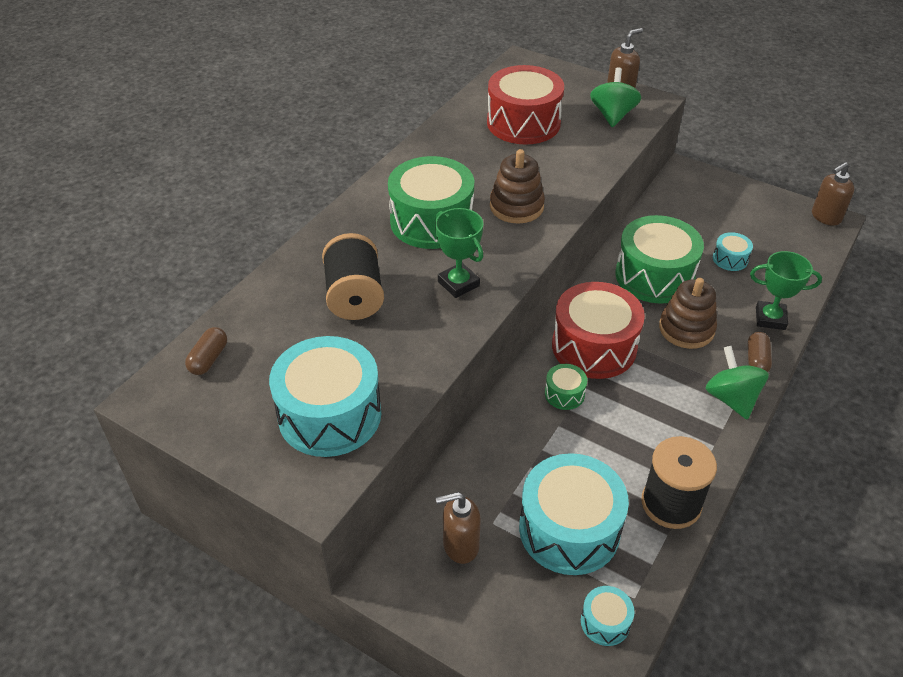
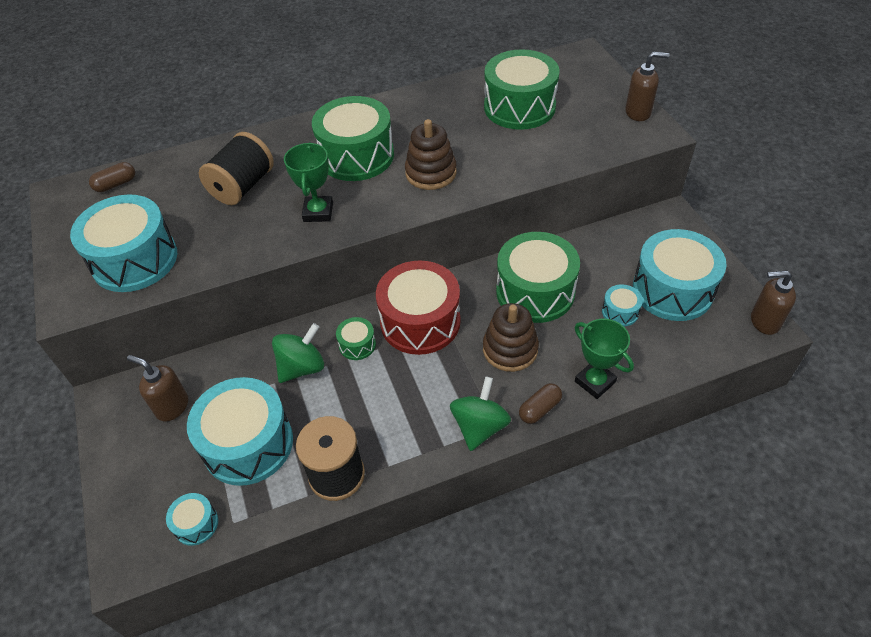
camera: 40 degrees right, 5 degrees up
(523, 123) = (519, 107): red drum -> green drum
(612, 115) = (604, 131): green spinning top -> green spinning top (302, 367)
(746, 225) = (672, 290): none -> turquoise drum

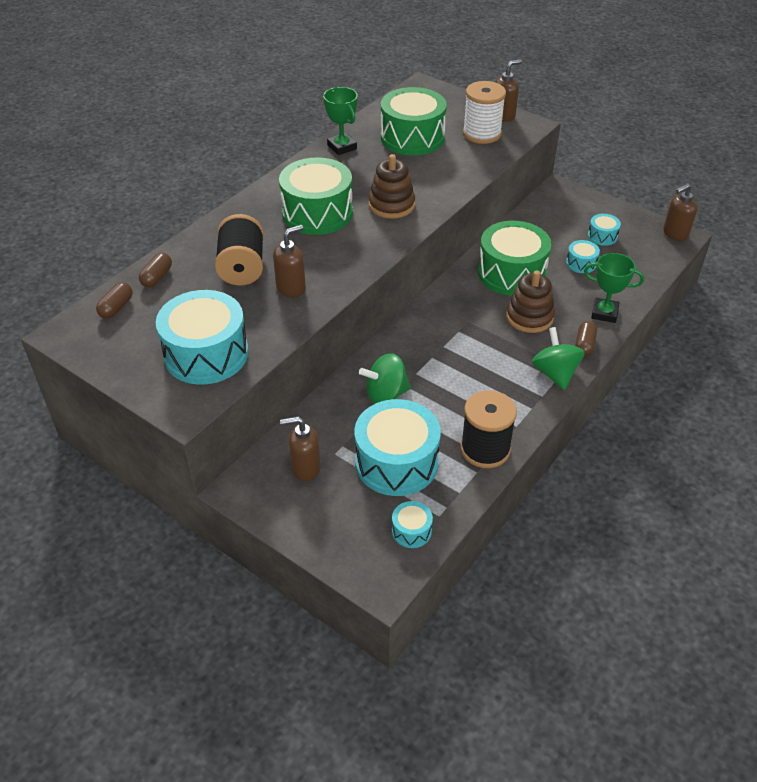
camera: 35 degrees left, 5 degrees down
(171, 168) = (157, 277): none -> brown capsule
(261, 224) = (291, 288): none -> brown soap dispenser
(302, 367) = (386, 394): green spinning top -> green spinning top turned 120 degrees counterclockwise
(318, 212) = (330, 263): green trophy -> green trophy (342, 147)
(357, 345) = (414, 361): green drum -> none
(420, 321) = (447, 326): red drum -> none
(595, 126) = (482, 134): none -> white spool
(672, 290) = (602, 236): turquoise drum -> turquoise drum, size x0.45

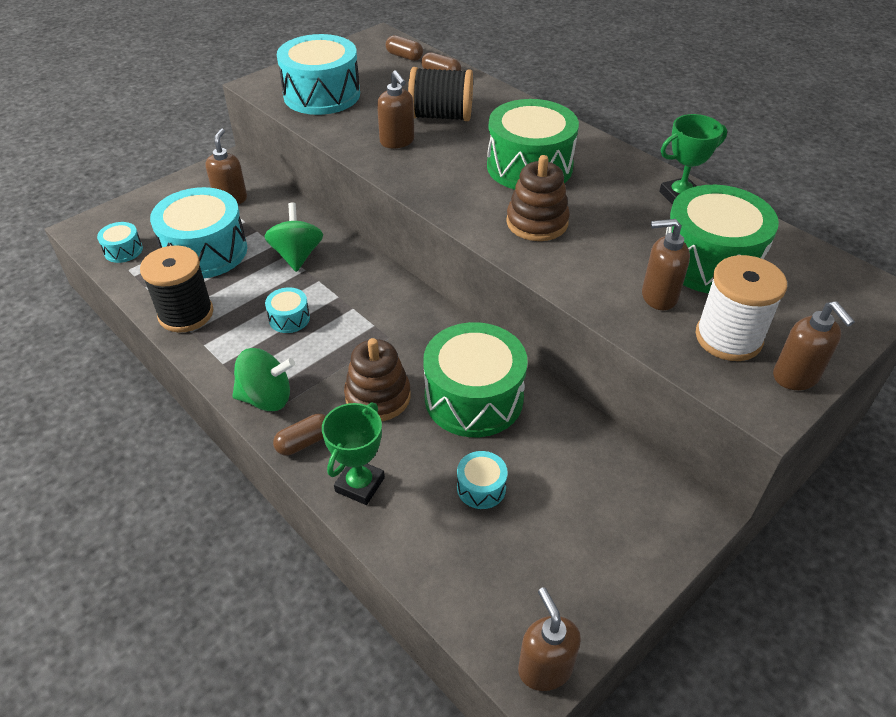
camera: 100 degrees right, 0 degrees up
(454, 156) = (658, 296): none -> brown soap dispenser
(584, 345) = (304, 442): brown capsule -> brown capsule turned 60 degrees counterclockwise
(602, 236) = (549, 539): turquoise drum -> turquoise drum (289, 318)

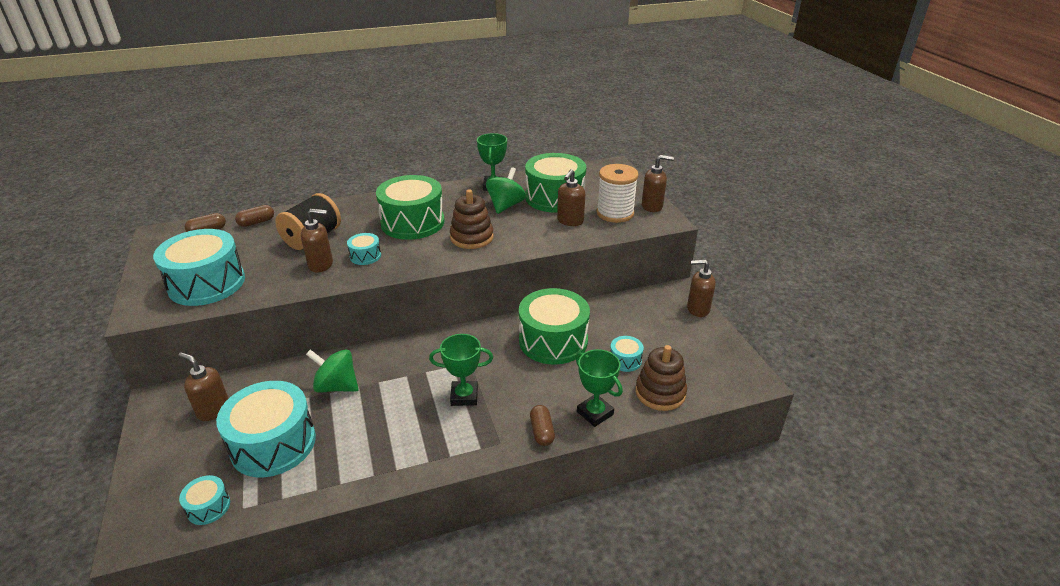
camera: 65 degrees left, 10 degrees down
(186, 314) = (347, 474): black spool -> none
(266, 398) = (485, 442): green spinning top -> green spinning top (505, 206)
(289, 318) = (408, 409): turquoise drum -> turquoise drum (365, 256)
(329, 354) = (464, 396): none -> green trophy
(378, 397) = (523, 383): brown stacking toy -> brown stacking toy (660, 393)
(544, 668) = (752, 375): brown soap dispenser -> brown soap dispenser (697, 309)

